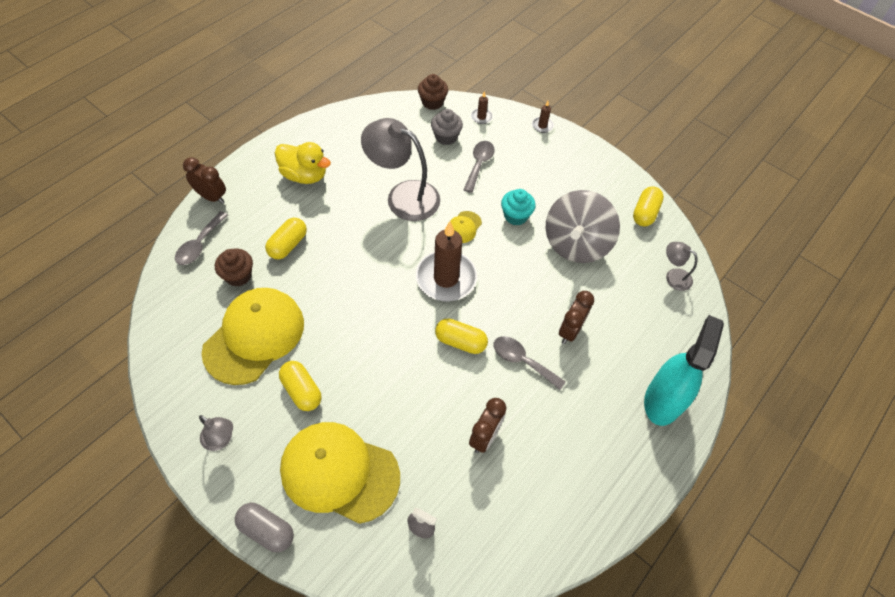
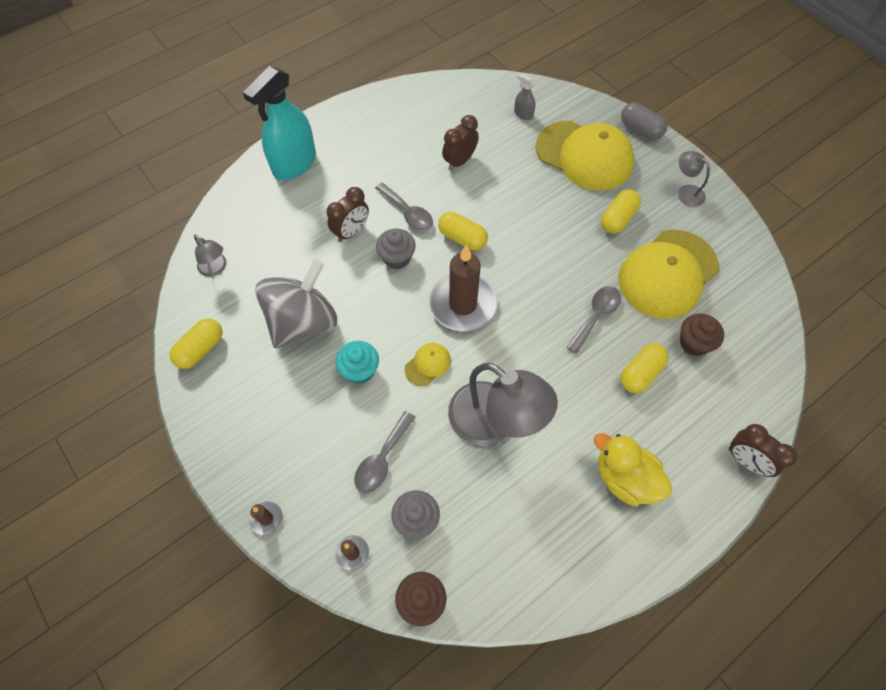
camera: 165 degrees left, 5 degrees up
(200, 244) = (746, 390): grey spoon -> grey spoon (596, 316)
(302, 391) = (618, 219): yellow capsule -> yellow capsule turned 60 degrees clockwise
(517, 312) = (397, 258): none -> grey cupcake

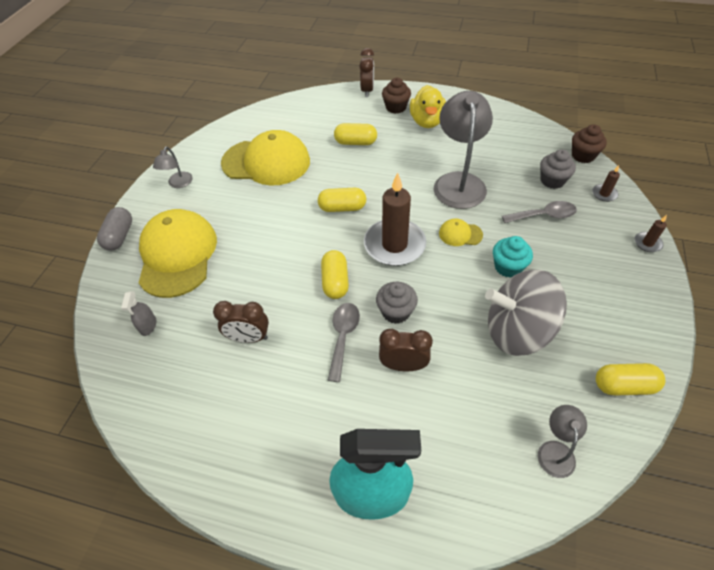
camera: 125 degrees left, 10 degrees down
(596, 316) = (333, 177): grey spoon -> none
(618, 219) = (235, 205): yellow capsule -> yellow capsule (342, 208)
(694, 343) = (311, 132): brown cupcake -> brown cupcake (396, 107)

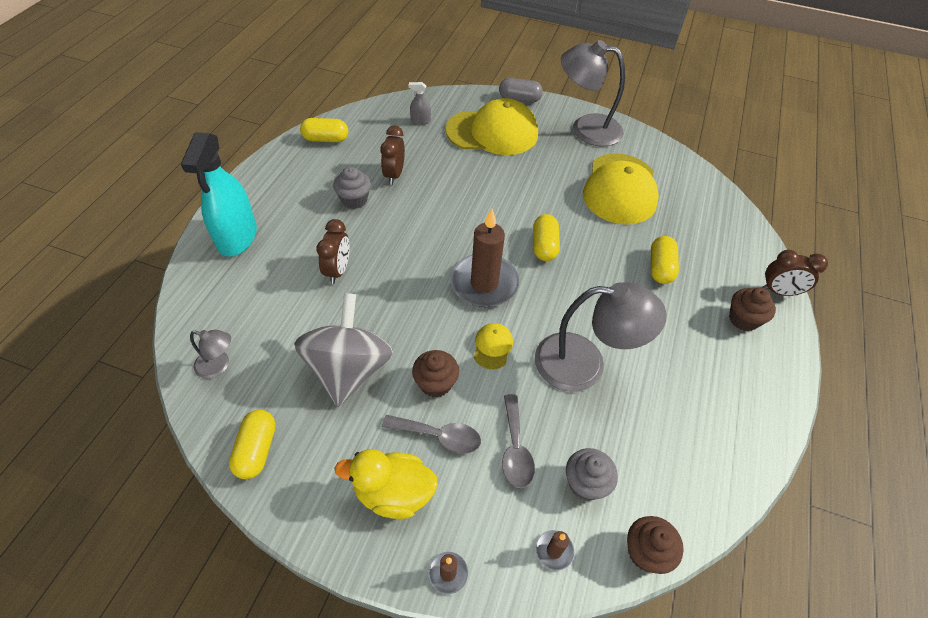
camera: 90 degrees right, 0 degrees up
(178, 184) = (586, 128): grey lamp -> grey lamp, size x2.09
(335, 281) = (443, 232): yellow capsule -> yellow capsule (326, 139)
(343, 337) = (379, 233): grey spoon -> grey spoon (439, 436)
(396, 312) = (397, 273): grey cupcake -> grey cupcake (354, 200)
(427, 122) = (714, 351): yellow duck -> yellow duck (393, 493)
(508, 267) = (435, 383): turquoise cupcake -> brown cupcake

